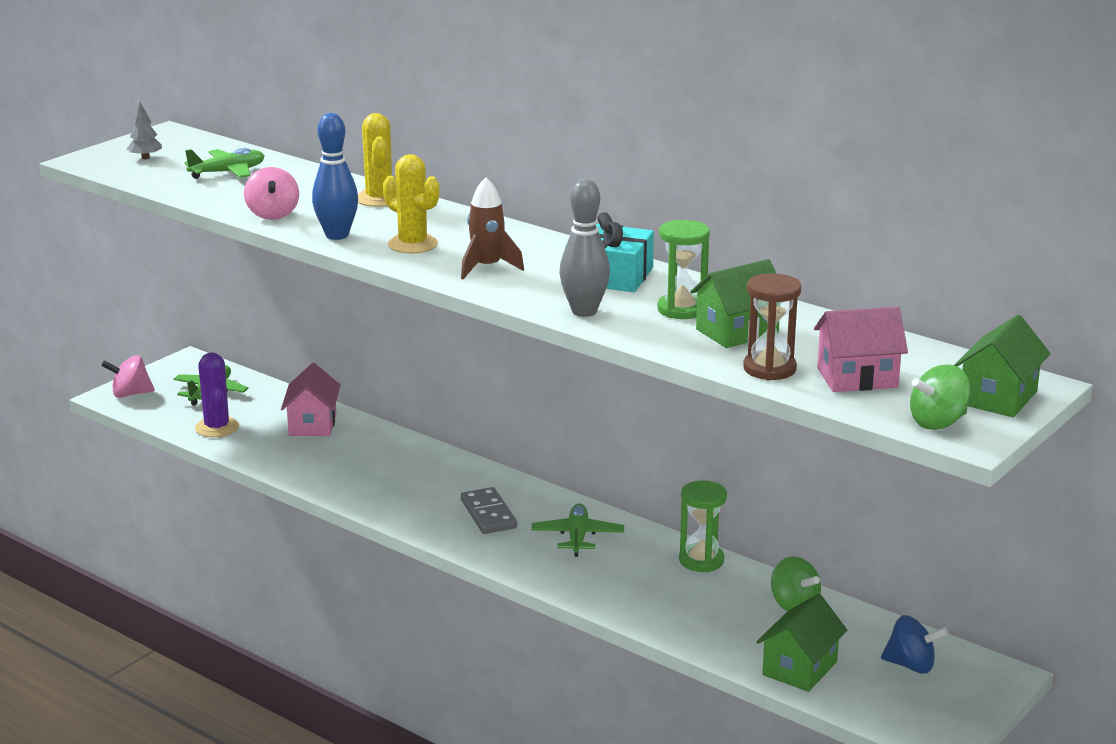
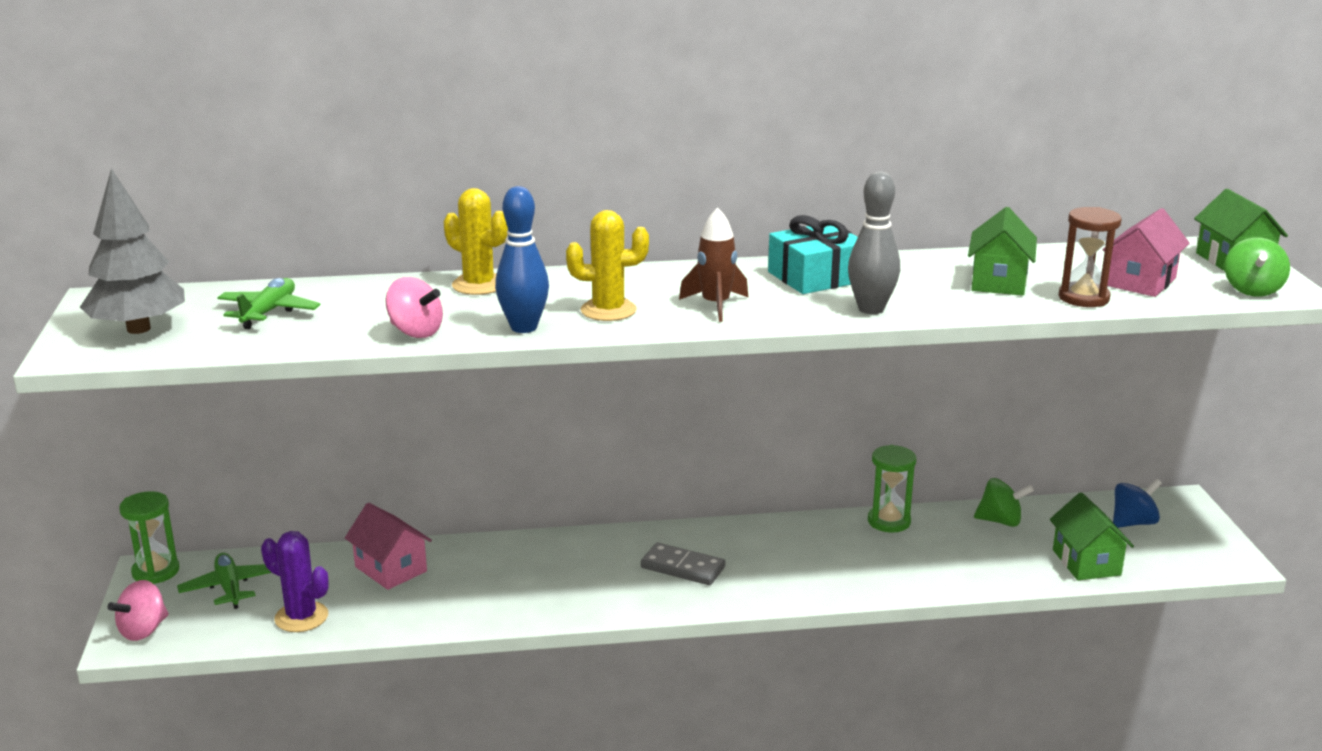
camera: 45 degrees left, 0 degrees up
(145, 158) = (138, 329): grey tree -> grey tree, size x2.21
(577, 537) = (779, 550): green plane -> none
(682, 309) = (926, 281): green hourglass -> green hourglass (156, 571)

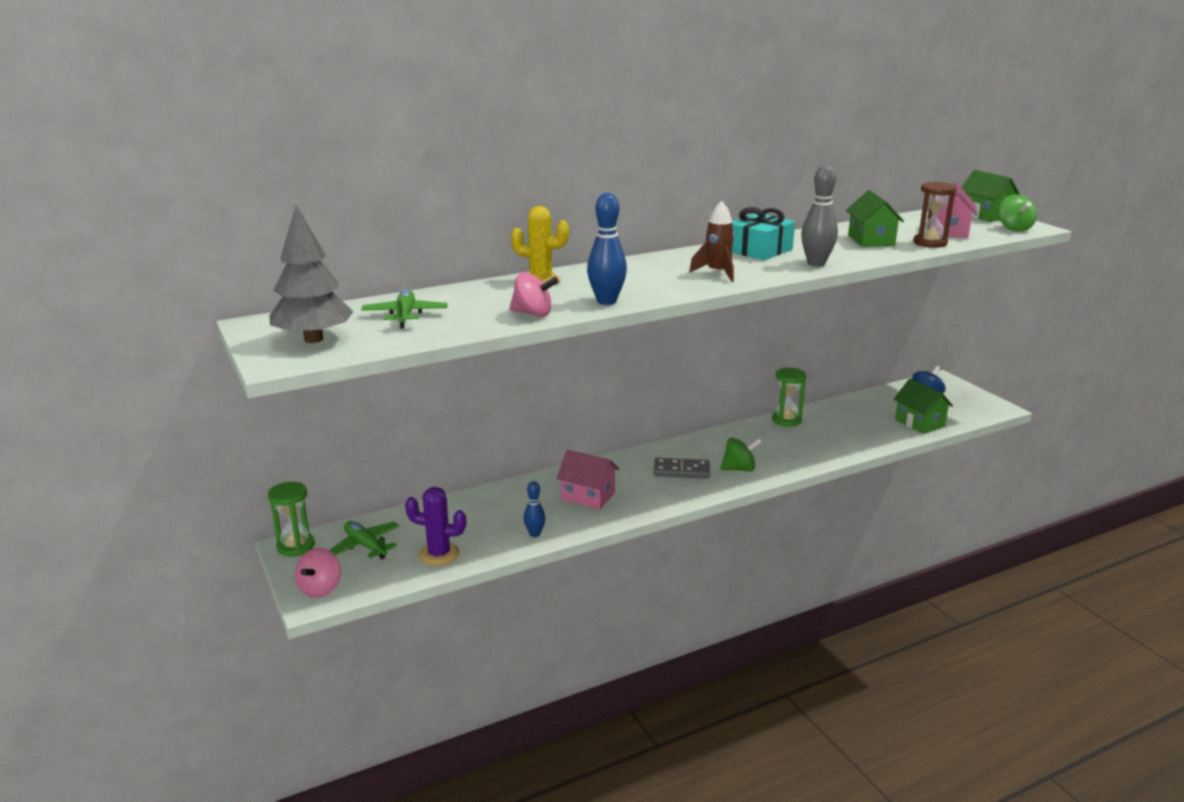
camera: 20 degrees left, 0 degrees up
(390, 569) = (479, 510): pink house -> pink house (588, 496)
(431, 615) = (534, 534): none -> blue bowling pin
(608, 310) = (650, 284): yellow cactus -> none
(1000, 521) = (851, 408): green spinning top -> green spinning top (739, 469)

